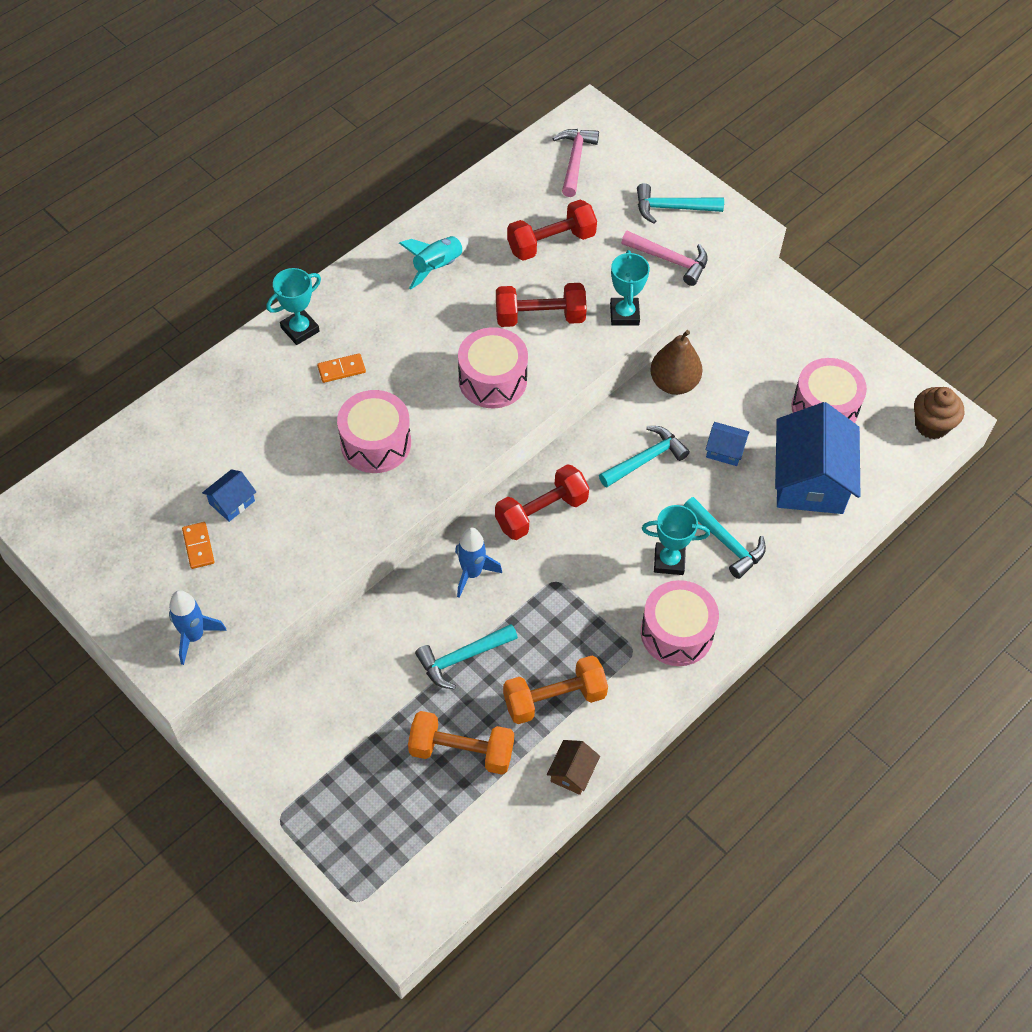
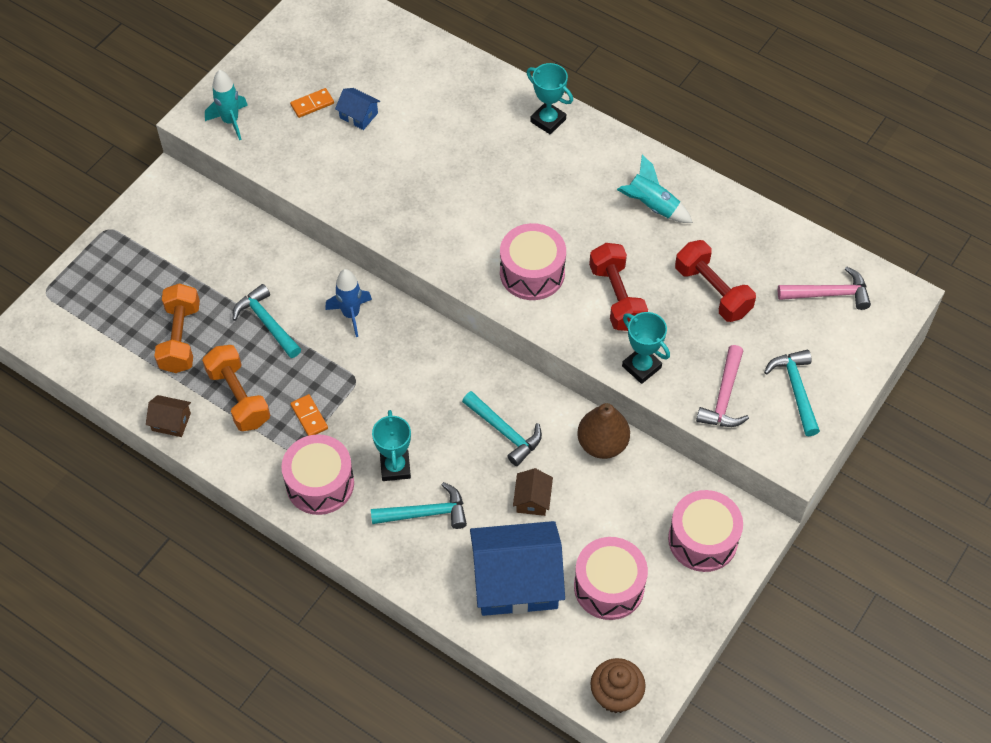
camera: 80 degrees right, 0 degrees up
(194, 636) = (230, 121): blue rocket -> turquoise rocket
(341, 369) = (513, 159): orange domino -> orange domino (309, 417)
(376, 443) = (440, 199): pink drum -> pink drum (702, 539)
(541, 512) = (425, 356): red dumbbell -> none
(624, 314) = (641, 367): turquoise trophy -> turquoise trophy turned 60 degrees clockwise
(725, 450) = (532, 499): blue house -> brown house
(726, 542) = (426, 513): turquoise hammer -> turquoise hammer turned 135 degrees counterclockwise

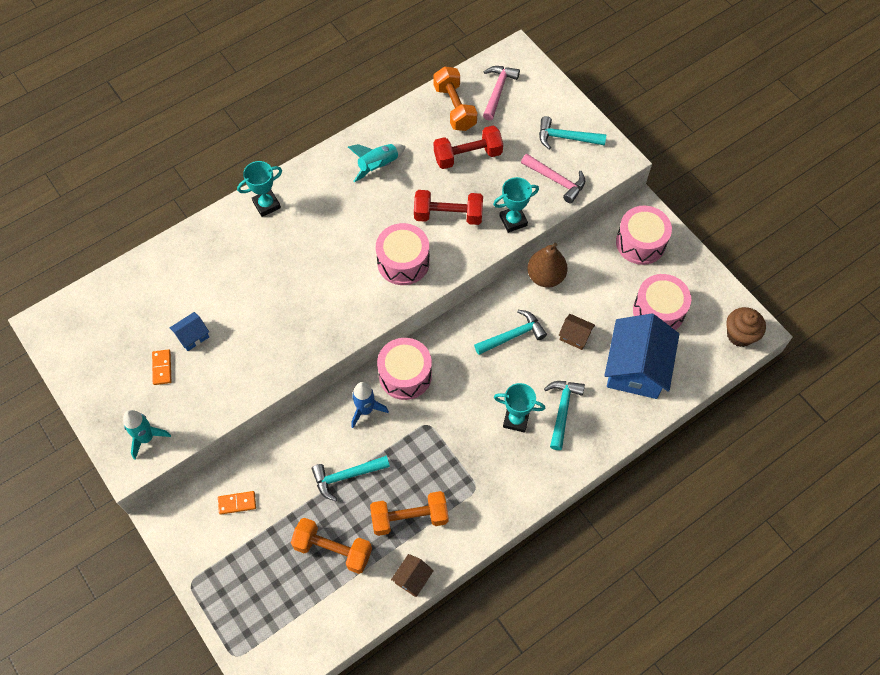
camera: 70 degrees left, 5 degrees up
(309, 417) = (448, 469): orange domino -> orange domino (237, 503)
(320, 483) = (511, 478): pink drum -> pink drum (405, 375)
(777, 256) = (454, 108): none -> orange dumbbell

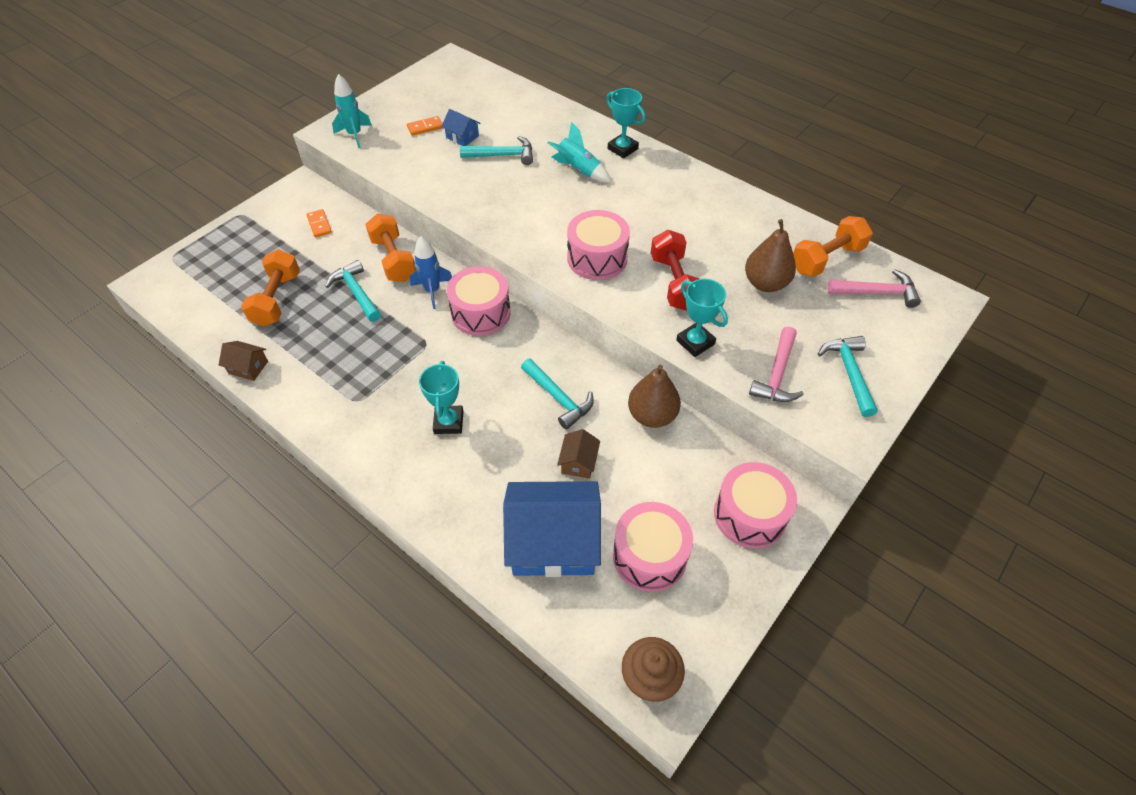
camera: 75 degrees right, 10 degrees down
(378, 166) = (710, 214): turquoise rocket -> turquoise rocket (578, 170)
(409, 518) = (315, 351): orange dumbbell -> orange dumbbell (393, 259)
(467, 156) = (765, 283): red dumbbell -> brown pear
(562, 410) = (471, 467): turquoise hammer -> turquoise hammer (503, 155)

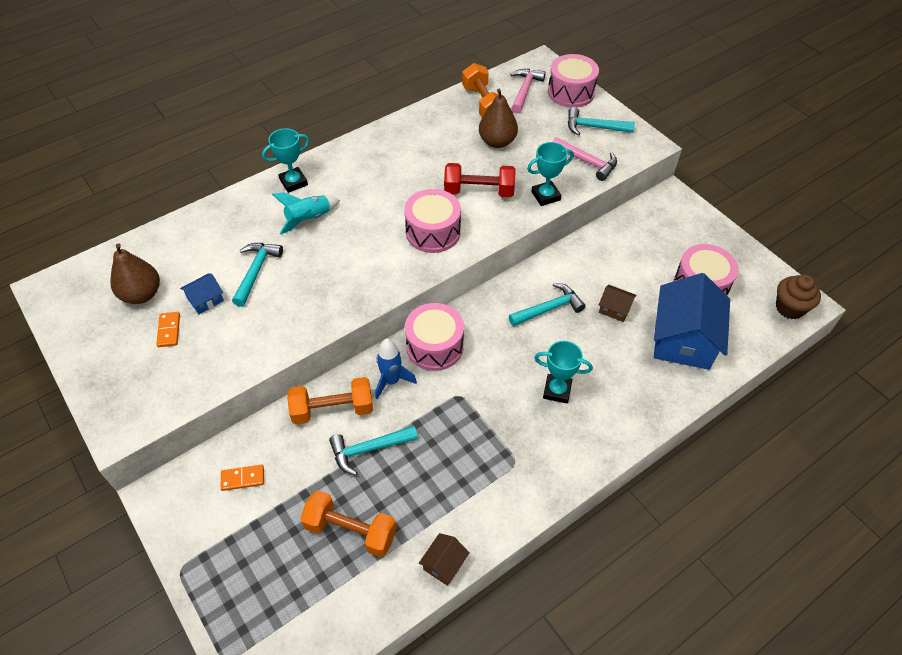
camera: 75 degrees left, 0 degrees up
(354, 135) = (143, 401): turquoise rocket -> none
(652, 415) = (580, 254): brown pear -> brown pear (142, 294)
(749, 515) = (674, 225): pink drum -> pink drum (571, 92)

